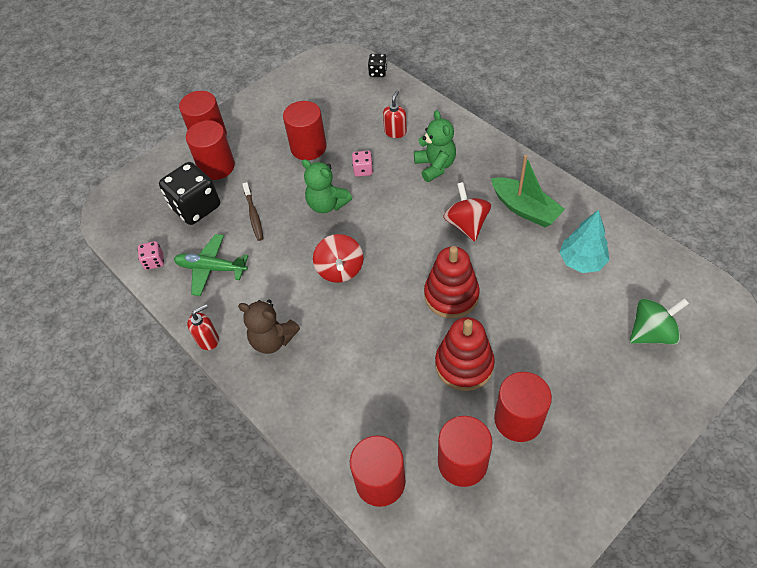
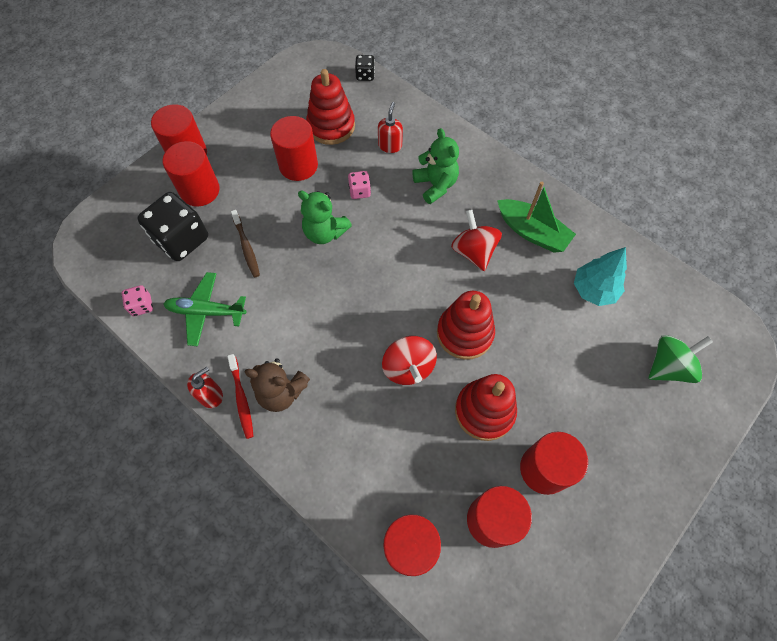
camera: 10 degrees left, 10 degrees up
(235, 344) = (241, 399): none -> red toothbrush
(340, 270) = (346, 308): red spinning top -> red spinning top (408, 367)
(342, 115) = (331, 126): none -> red stacking toy

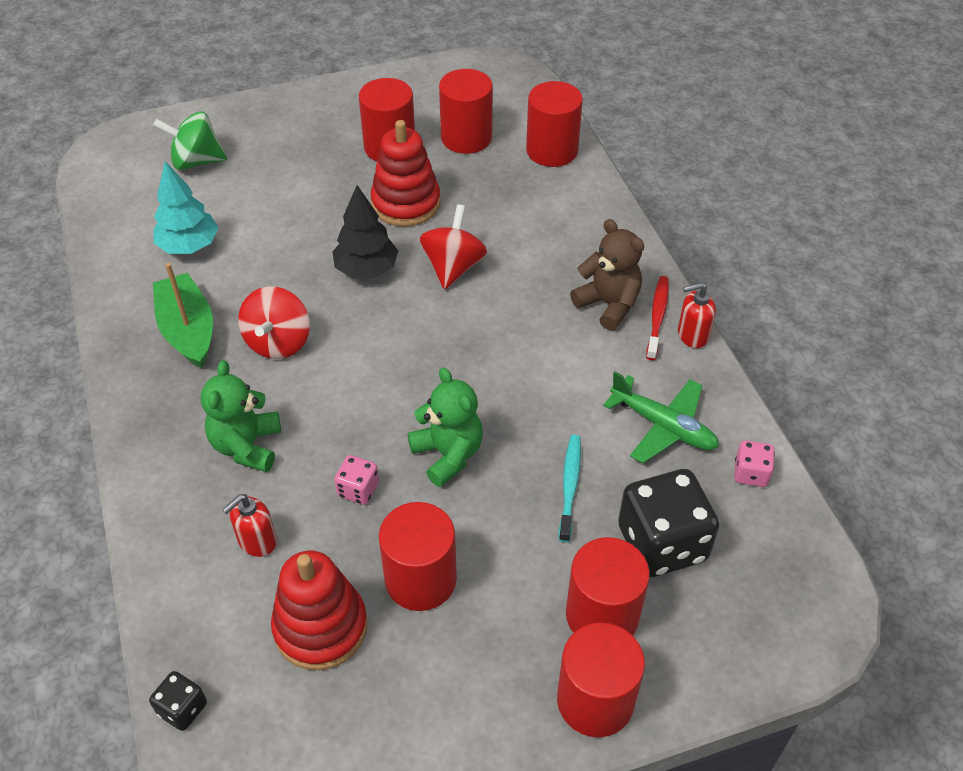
camera: 150 degrees left, 15 degrees down
(246, 247) = (570, 486): brown toothbrush -> turquoise toothbrush
(464, 333) = (366, 269): red stacking toy -> black tree

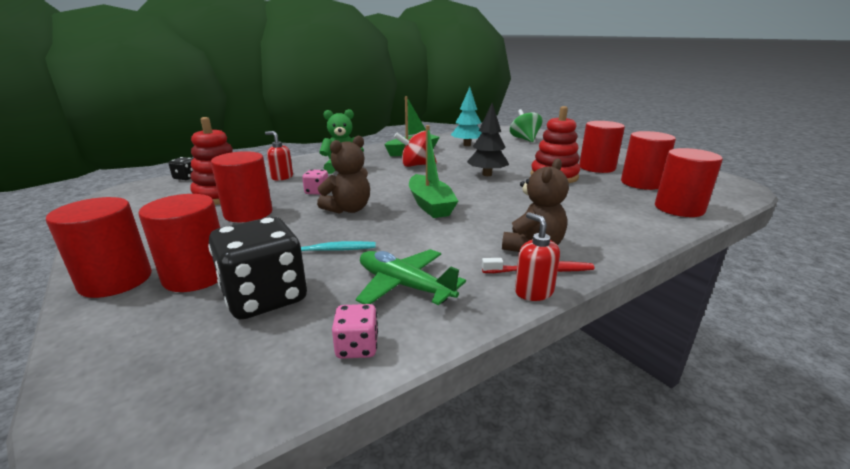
camera: 75 degrees right, 25 degrees down
(448, 454) = (348, 209): green teddy bear -> brown teddy bear
(453, 267) = (513, 193): red spinning top -> none
(463, 362) = (430, 205): none -> green boat
(663, 426) = (404, 286): green plane -> green plane turned 105 degrees clockwise

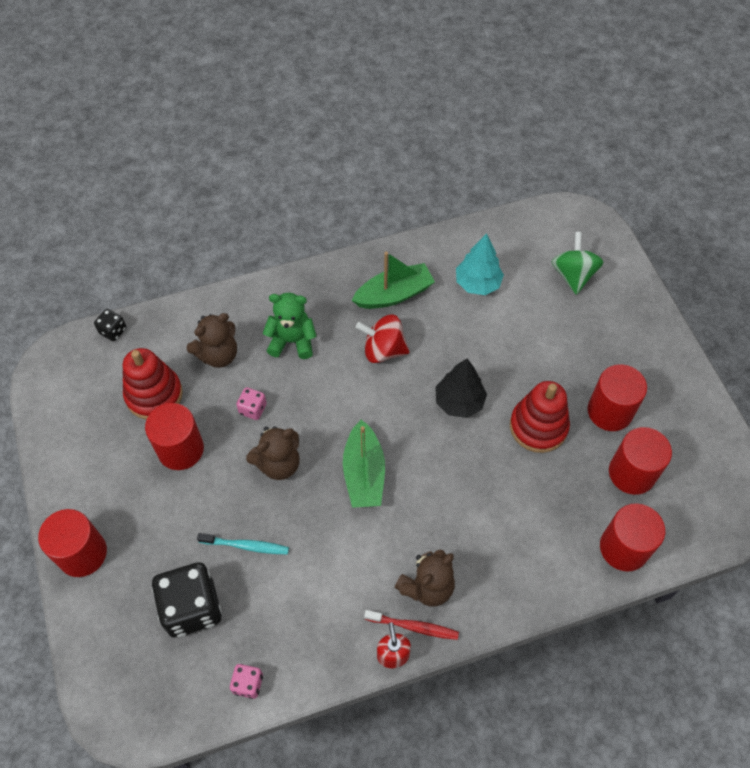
camera: 15 degrees right, 35 degrees up
(196, 275) = (141, 561): red cylinder -> none
(282, 177) = (218, 355): red soap dispenser -> brown teddy bear
(404, 286) = (297, 619): green plane -> none

